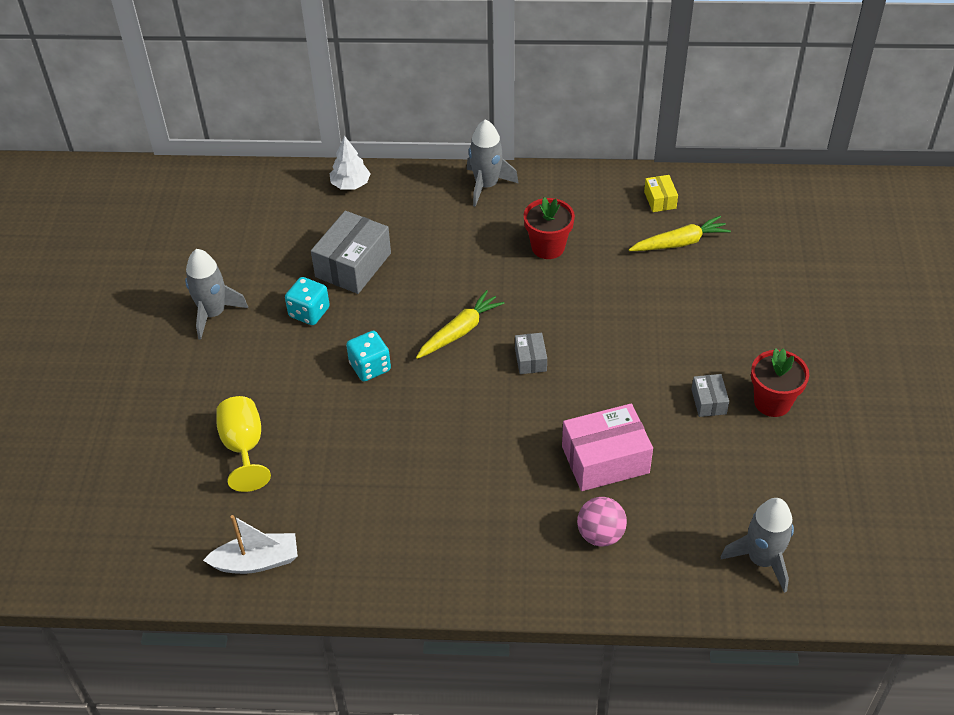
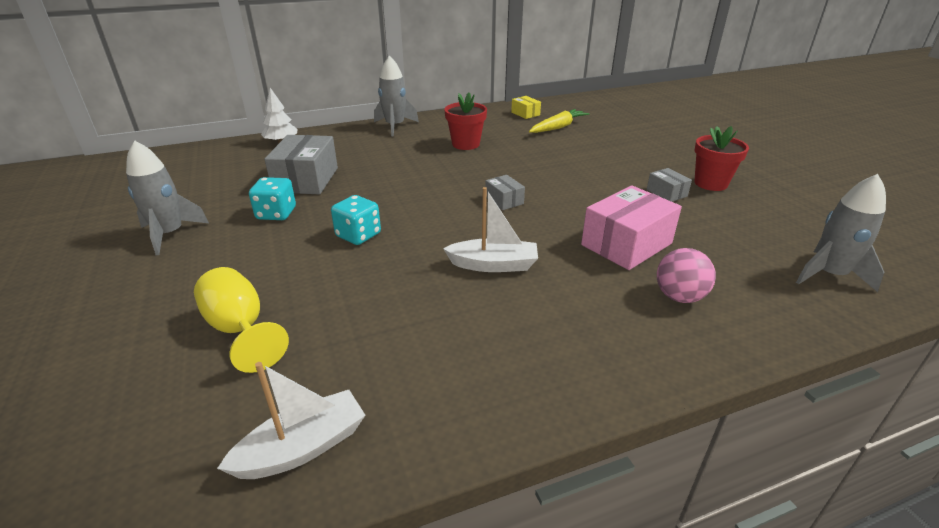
camera: 25 degrees left, 15 degrees down
(460, 331) = (429, 197): yellow carrot -> none
(467, 444) = (493, 265): none -> white boat

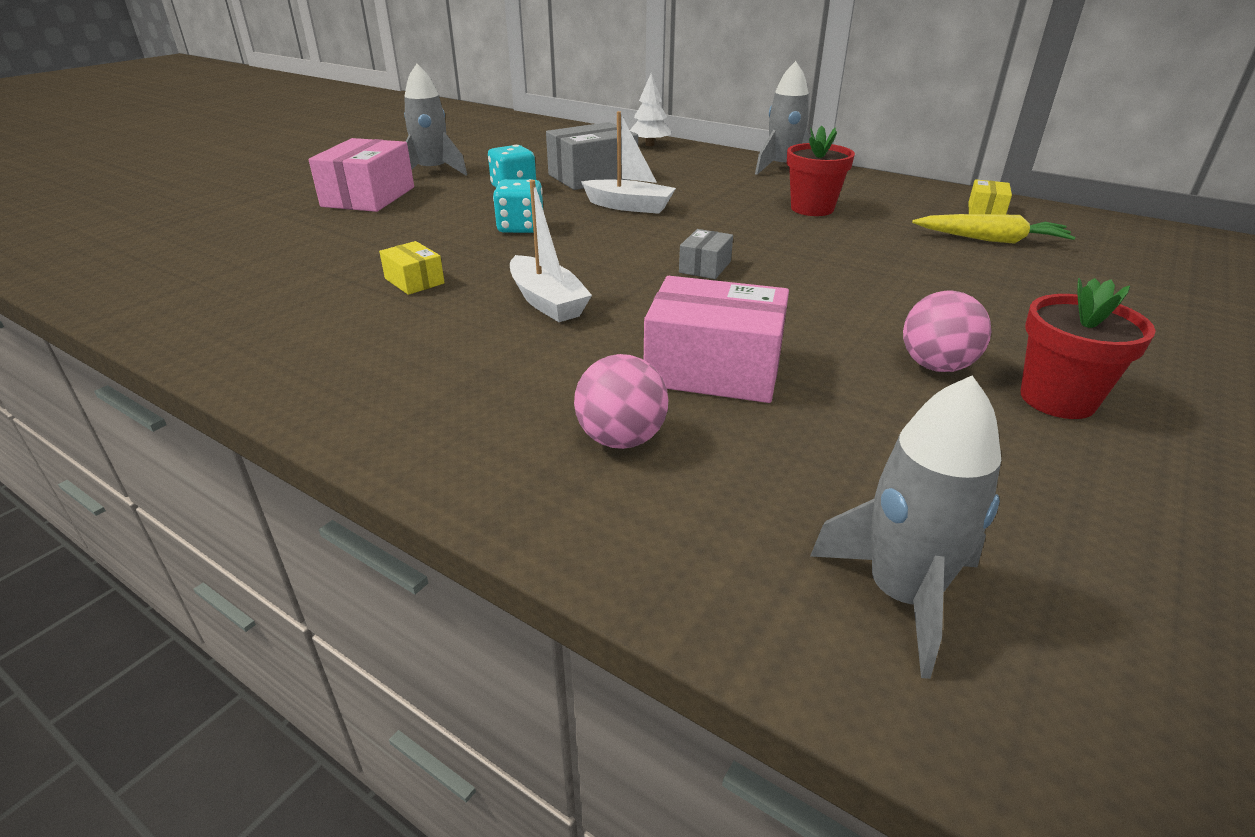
camera: 55 degrees right, 0 degrees up
(174, 281) = (368, 197): none -> pink box
(240, 329) = (325, 238): yellow goblet -> none
(302, 448) = (193, 308): white boat -> white boat (629, 206)
(396, 307) = (414, 281): none -> yellow box
(666, 193) = (936, 366): grey box -> pink ball

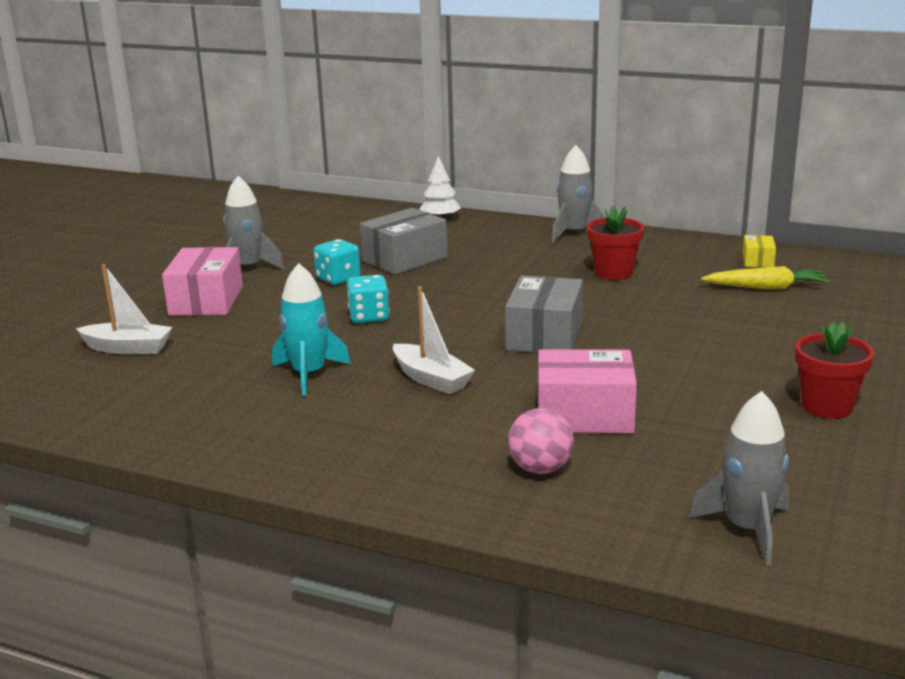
camera: 10 degrees left, 10 degrees down
(414, 281) = (309, 374): yellow box -> turquoise rocket
(629, 206) = (454, 286): white boat -> white boat (128, 348)
(705, 267) = (544, 336): grey box -> grey box, size x1.98
(936, 366) = (742, 394): pink ball -> none

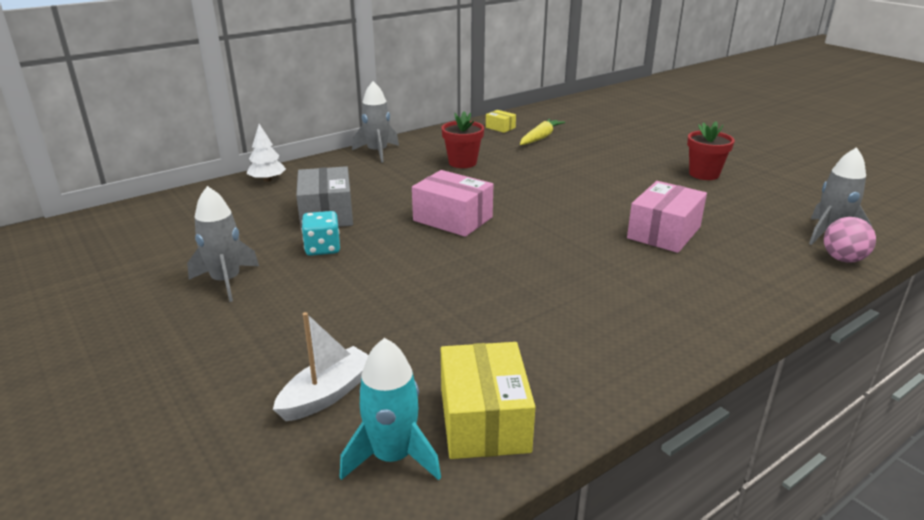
camera: 60 degrees left, 5 degrees up
(135, 410) = (484, 420): none -> yellow box
(206, 300) = (271, 321): pink box -> pink box (452, 219)
(309, 374) = (502, 310): turquoise rocket -> turquoise rocket (392, 456)
(369, 317) = (421, 257): turquoise dice -> none
(431, 379) = (563, 264): white boat -> none
(540, 469) = (728, 267): pink ball -> pink ball (843, 259)
(544, 336) = (535, 209): grey box -> none

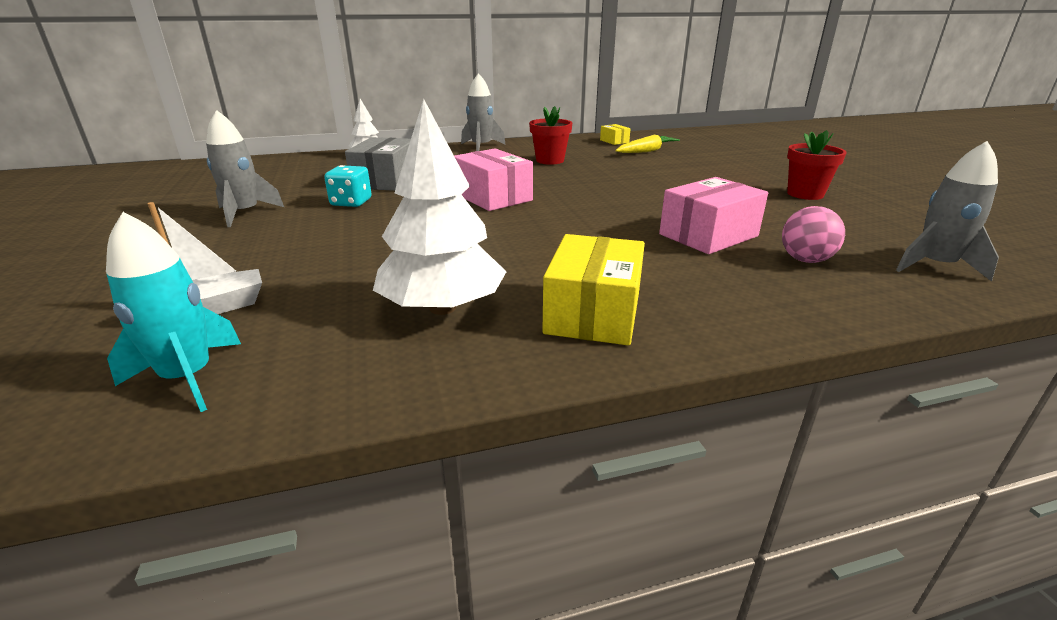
camera: 20 degrees right, 0 degrees up
(484, 420) = (318, 365): yellow box -> yellow box (593, 313)
(525, 347) = (442, 308): none -> white tree
(843, 259) = (936, 292): pink ball -> pink ball (805, 260)

